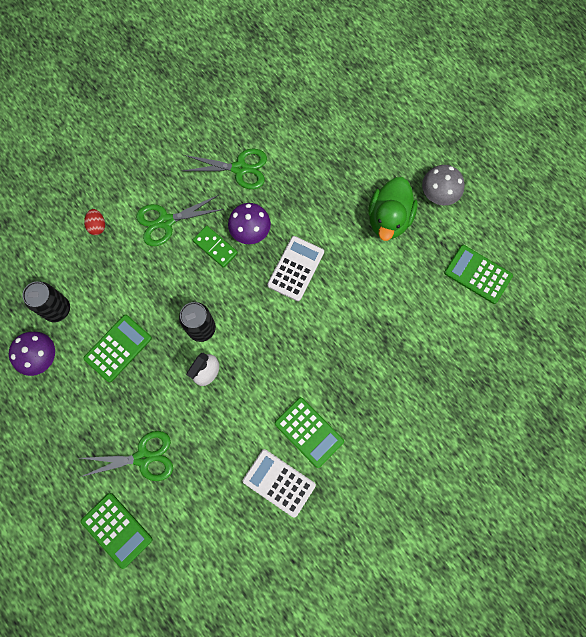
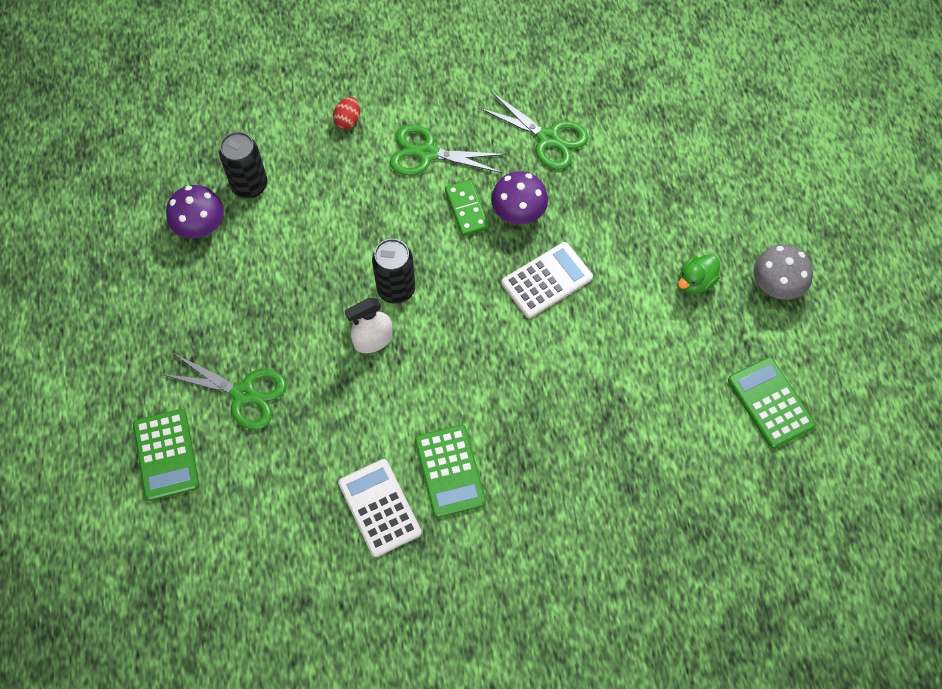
camera: 30 degrees right, 10 degrees down
(118, 348) = (289, 261): green calculator -> none
(389, 219) = (695, 282): green duck -> green duck, size x0.56

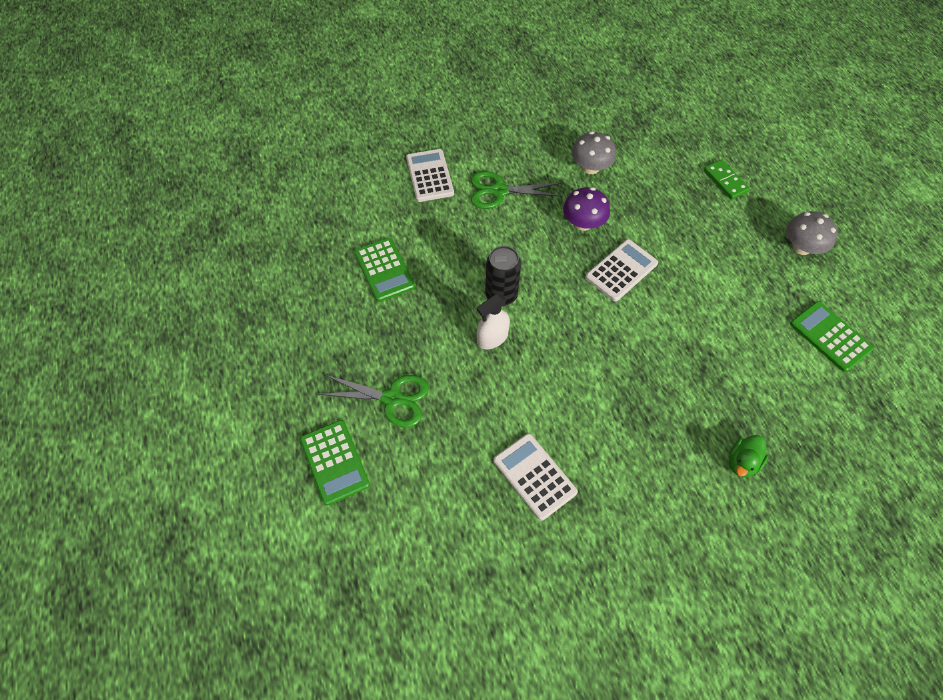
camera: 10 degrees left, 5 degrees down
(200, 225) = (326, 270): purple mushroom -> none
(249, 185) = (361, 234): black can -> none
(348, 120) = (429, 176): red egg -> white calculator
(450, 471) = (586, 434): green calculator -> green calculator (384, 270)
(466, 209) = (541, 227): green domino -> green domino (725, 181)
(548, 138) = (590, 167): green scissors -> grey mushroom
(695, 282) = (738, 254): green duck -> green duck (742, 462)

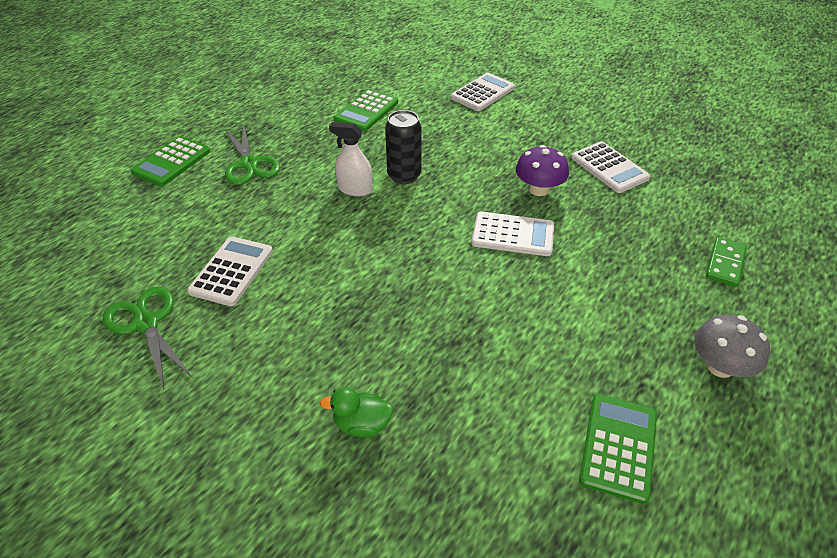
camera: 55 degrees right, 15 degrees down
(499, 191) = (512, 130): green scissors -> green scissors (146, 323)
(590, 167) = (609, 168): grey mushroom -> white calculator

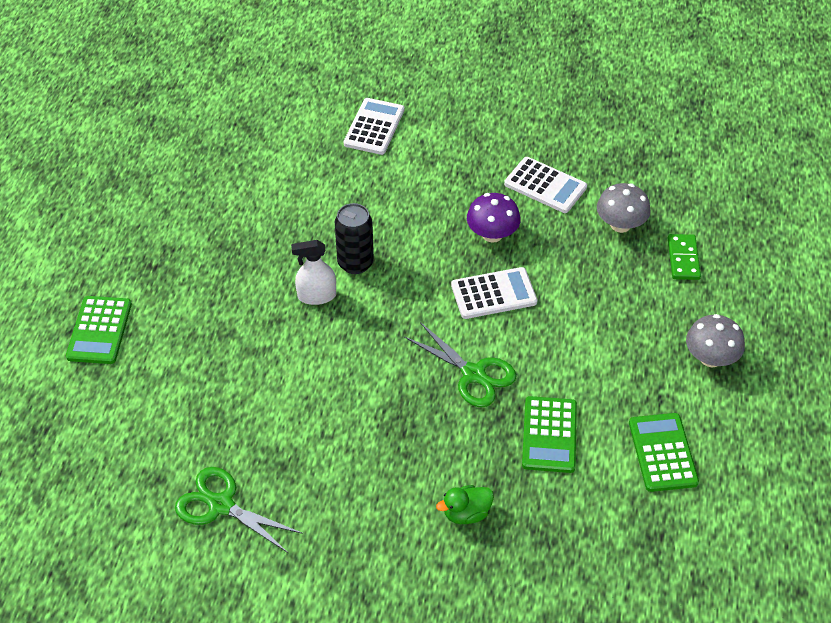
camera: 25 degrees left, 5 degrees up
(231, 271) = (260, 426): white calculator -> none
(249, 164) = (186, 304): green scissors -> green scissors (473, 374)
(366, 111) = (264, 193): green calculator -> green calculator (549, 435)
(669, 216) = (620, 224): none -> grey mushroom

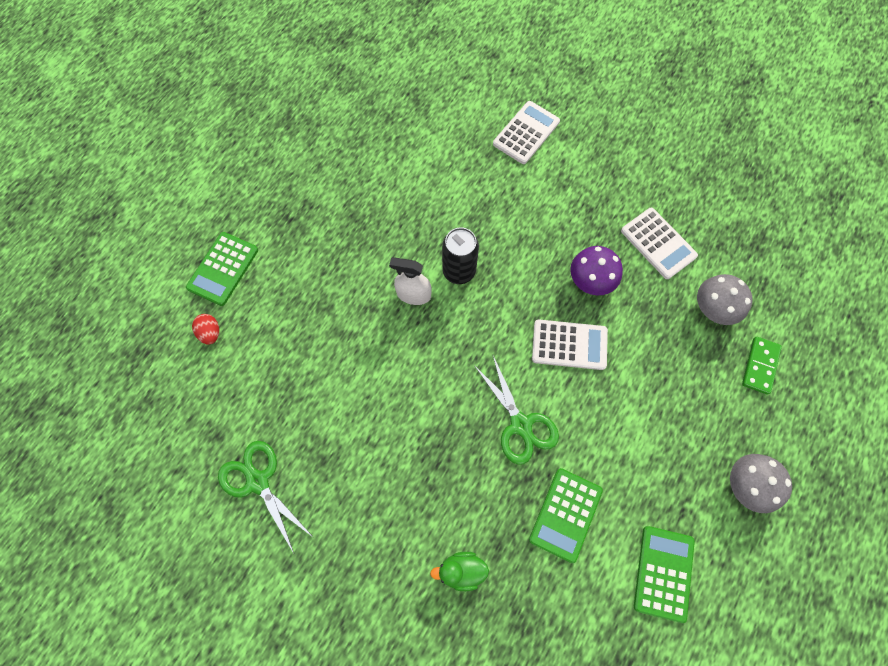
camera: 20 degrees right, 20 degrees up
(111, 391) = (210, 333): none -> red egg

